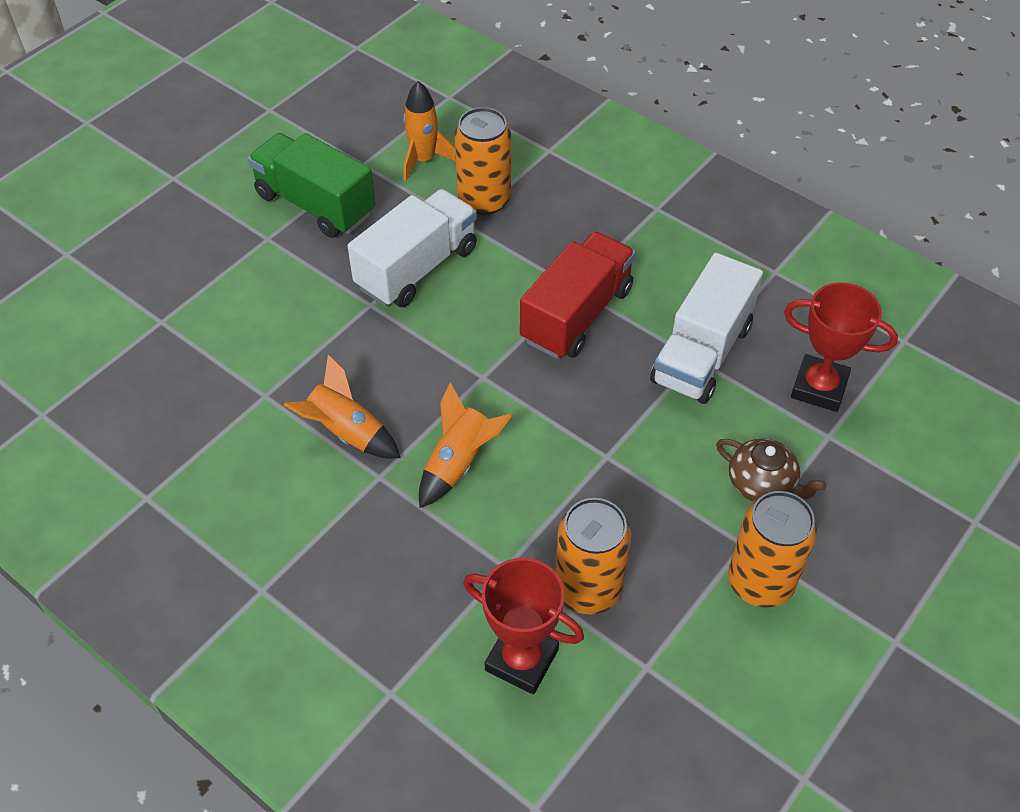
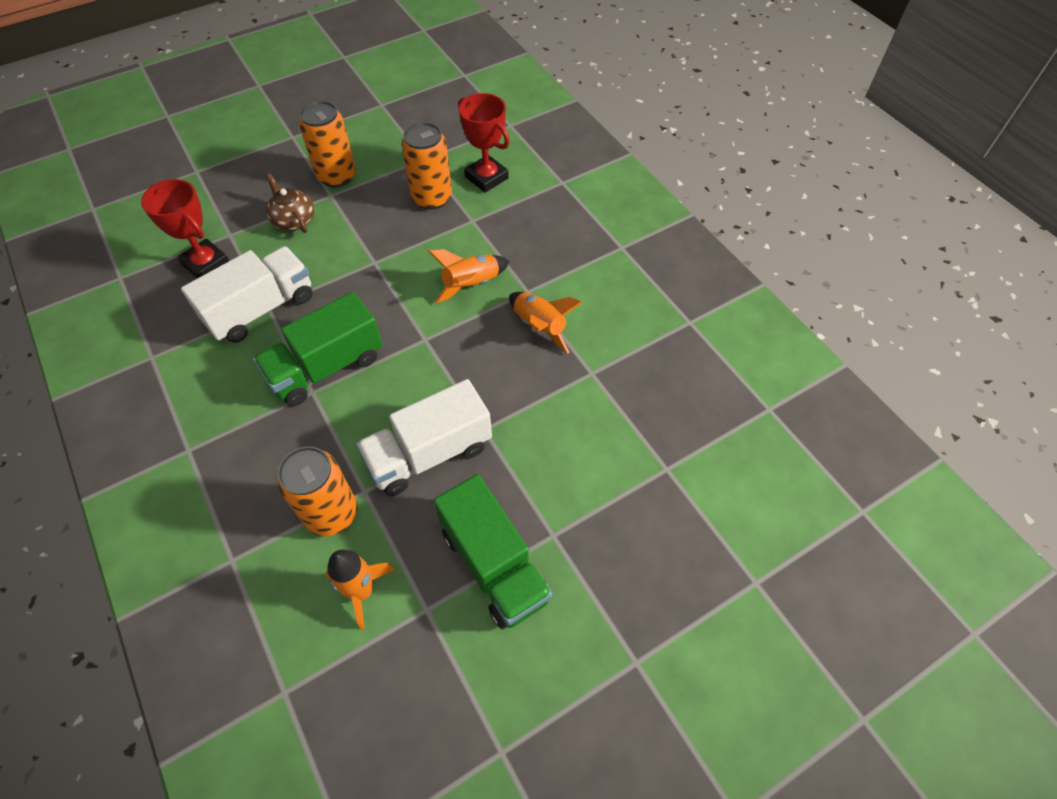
camera: 160 degrees left, 5 degrees up
(576, 315) = (326, 367): red truck -> green truck

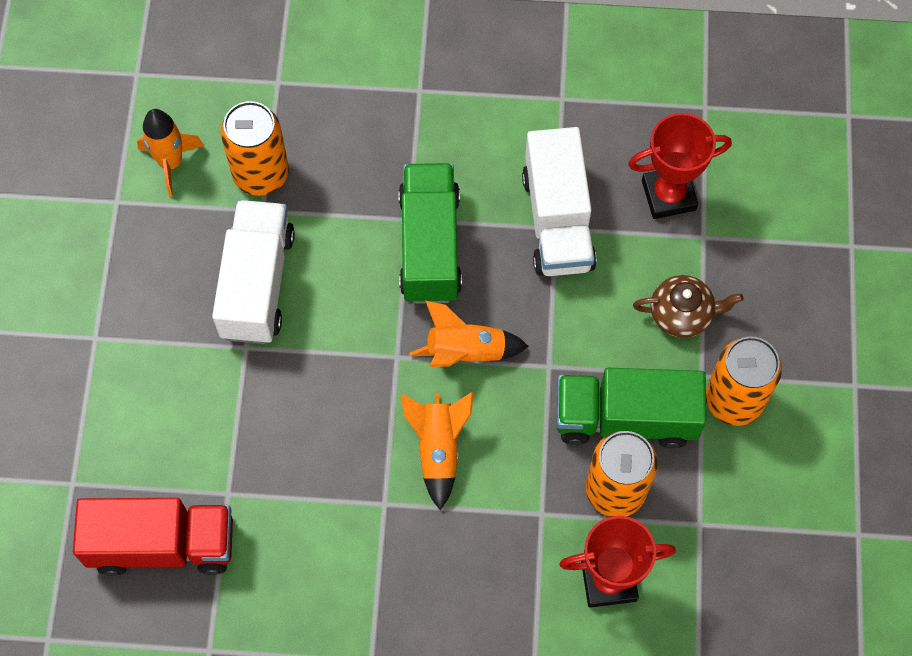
camera: 125 degrees right, 10 degrees up
(494, 565) = (109, 274): green truck -> green truck (625, 418)
(539, 326) = (326, 482): orange rocket -> orange rocket (466, 352)
(655, 387) = (162, 544): none -> red truck

